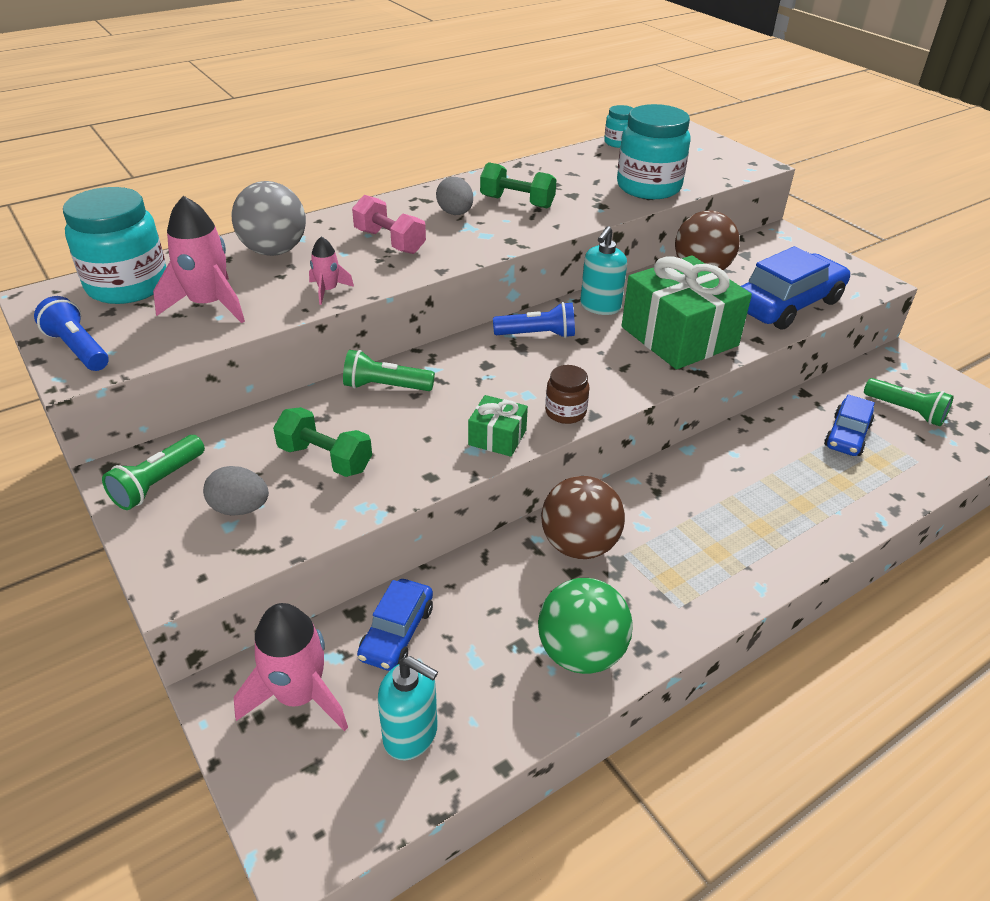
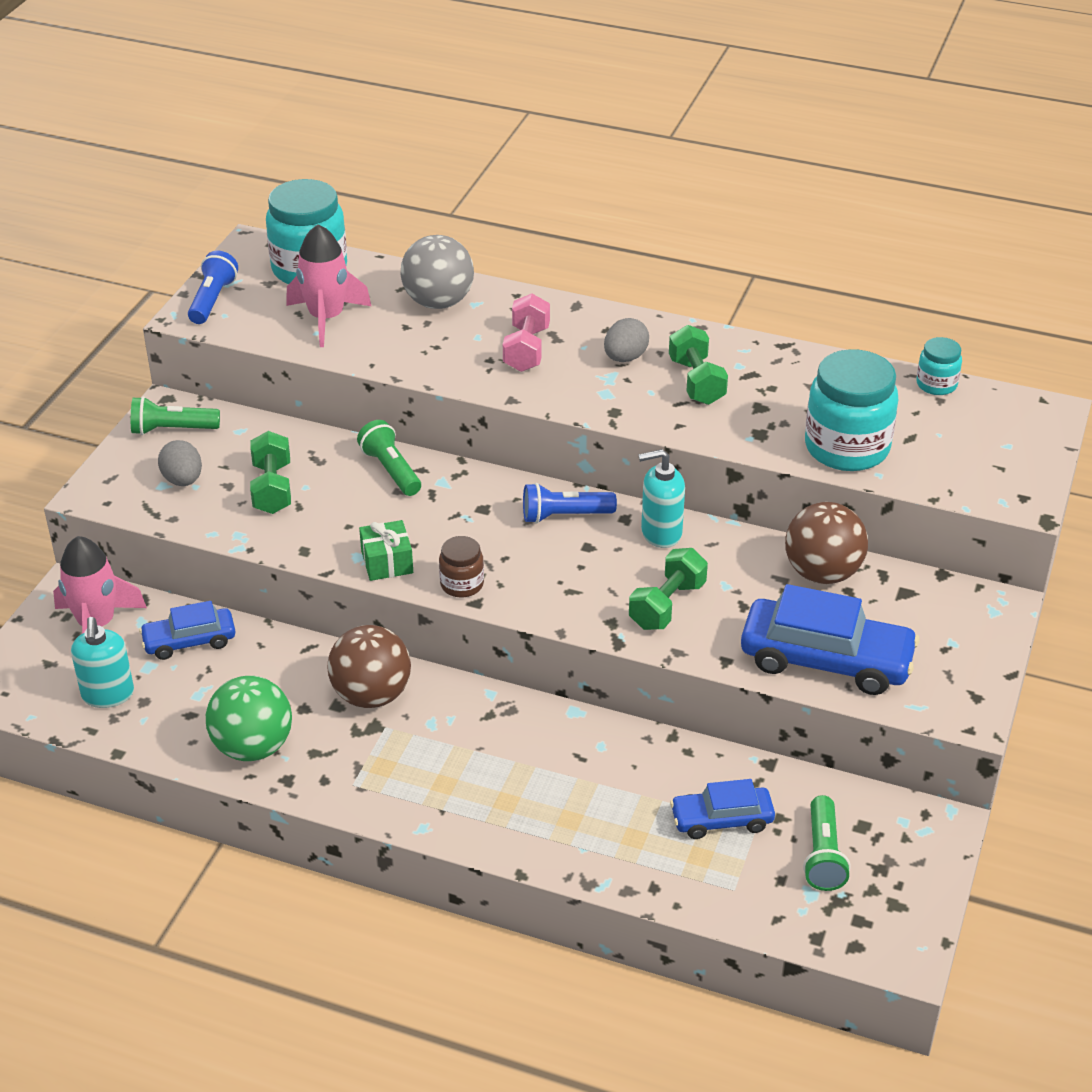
camera: 55 degrees right, 0 degrees up
(328, 291) = (410, 360): pink rocket -> none
(537, 335) = (564, 516): blue flashlight -> blue flashlight turned 120 degrees clockwise
(679, 336) = (667, 605): green gift -> green dumbbell

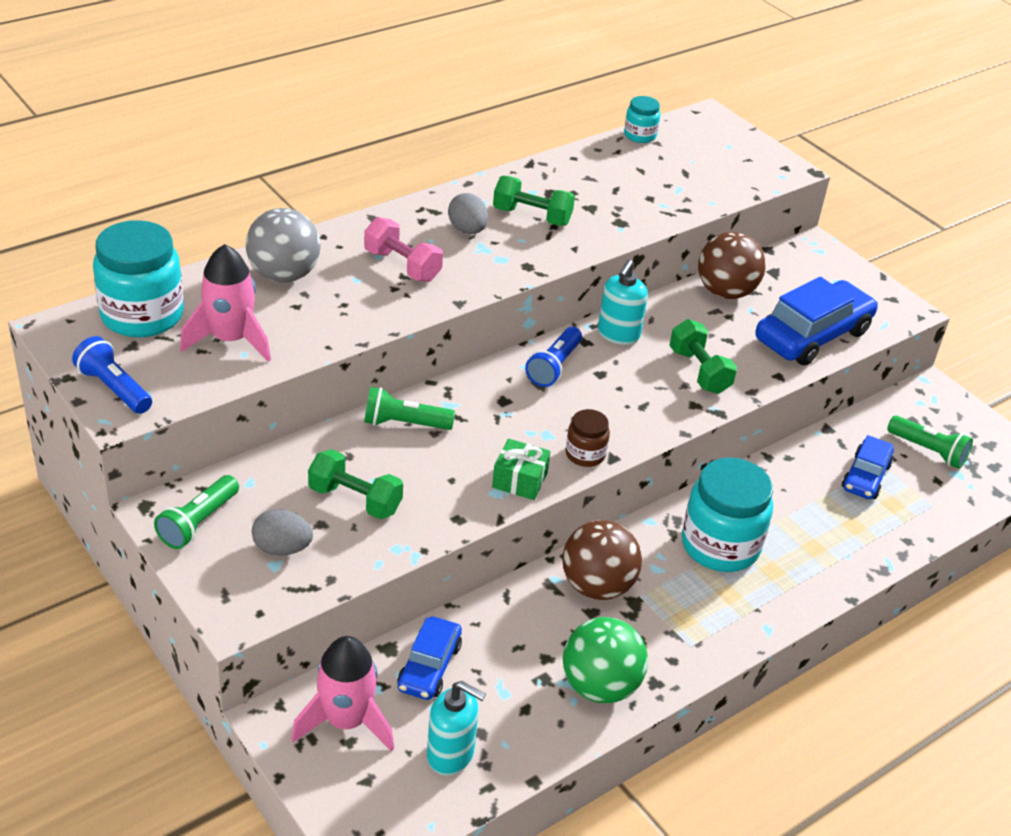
camera: 60 degrees left, 0 degrees up
(846, 448) = (671, 199): turquoise jar -> turquoise jar (720, 545)

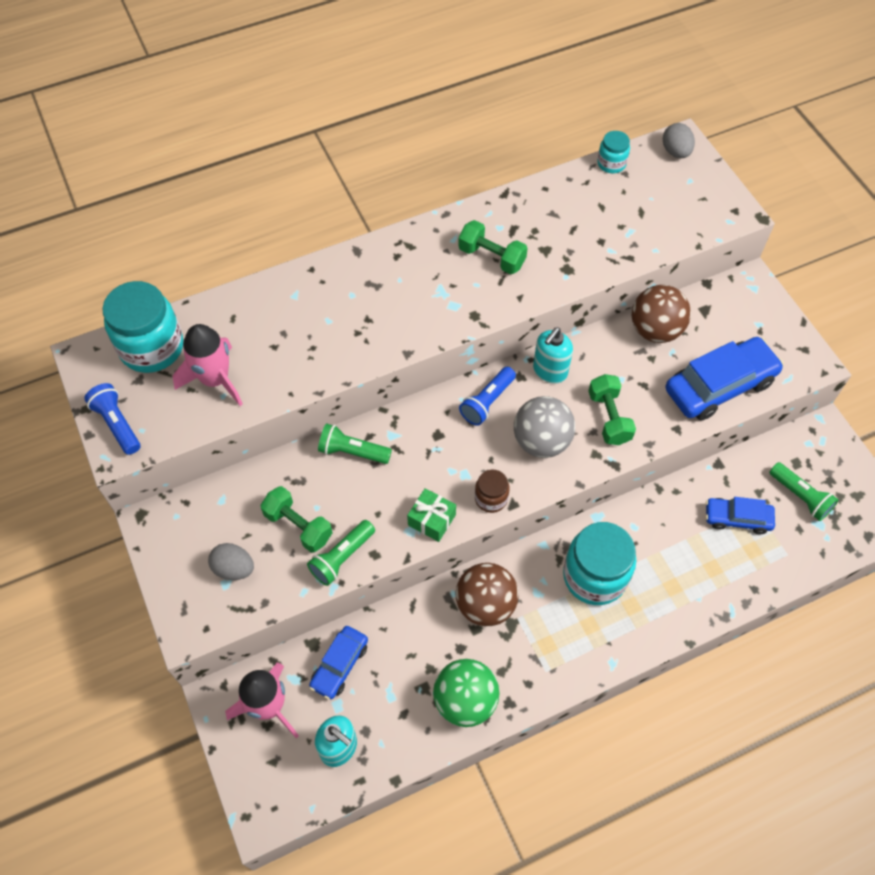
camera: 15 degrees right, 20 degrees up
(198, 522) = (176, 536): green flashlight -> green flashlight (342, 557)
(284, 275) = (271, 311): grey ball -> grey ball (541, 441)
(402, 265) = (369, 307): pink dumbbell -> none
(467, 230) = (432, 270): grey egg -> grey egg (675, 152)
(865, 477) = (737, 518): blue car -> blue car turned 60 degrees clockwise

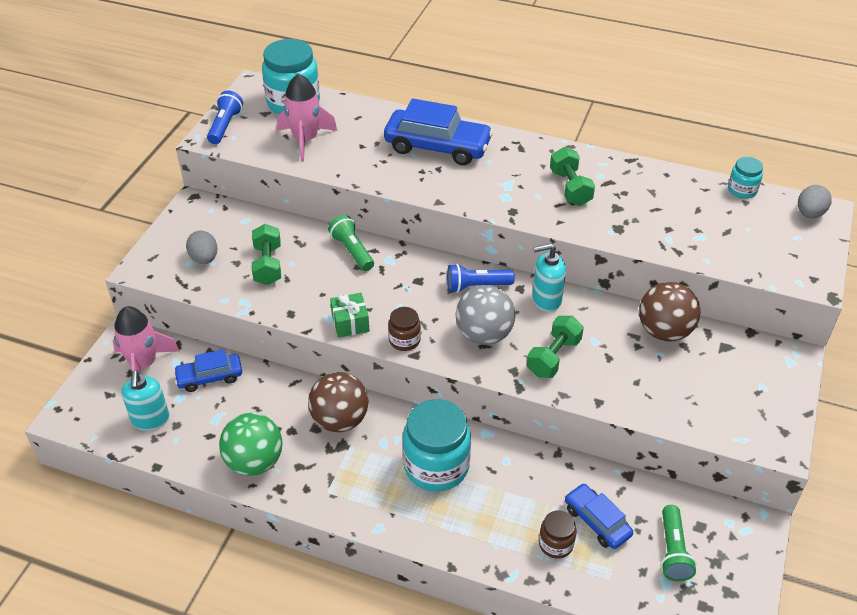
camera: 45 degrees right, 15 degrees down
(342, 557) = (270, 300): green flashlight -> none
(719, 386) = (672, 401): blue car -> blue car (437, 147)
(732, 560) = (556, 544): none -> brown jar

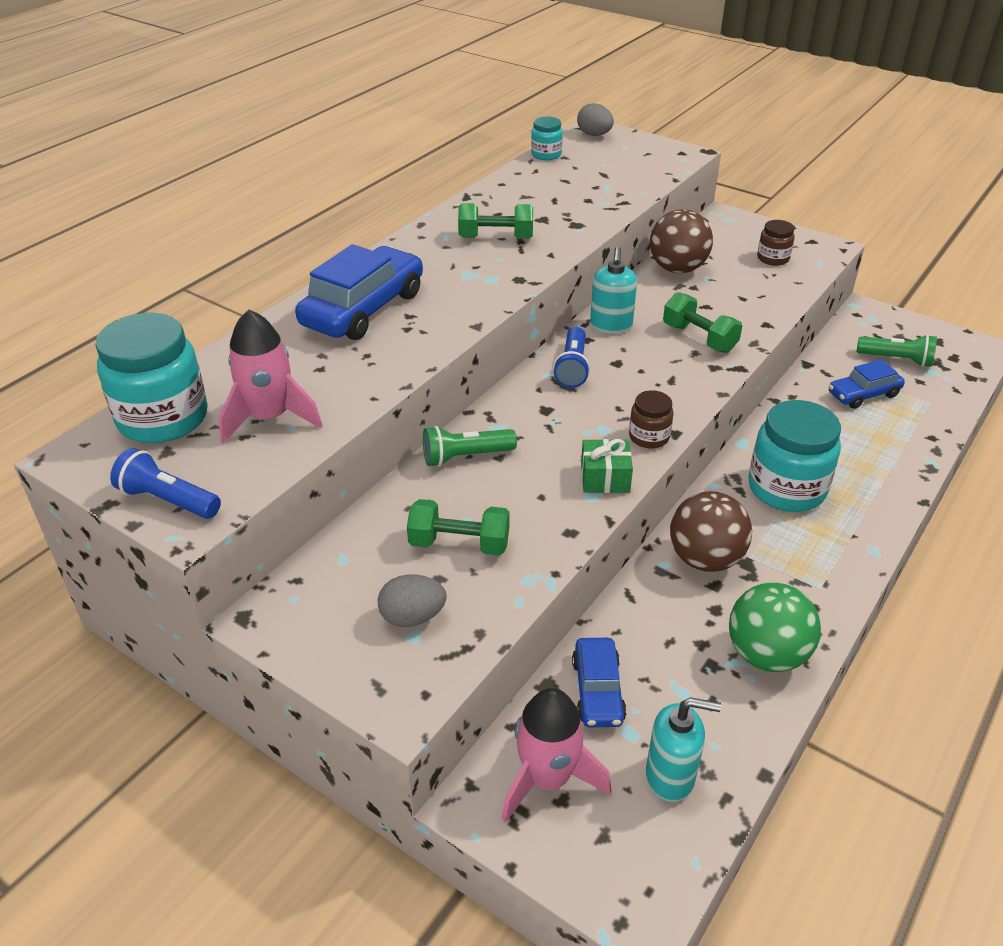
camera: 75 degrees left, 5 degrees down
(484, 335) = (654, 377): grey ball -> none
(556, 544) = (891, 425): brown jar -> brown jar (773, 258)

